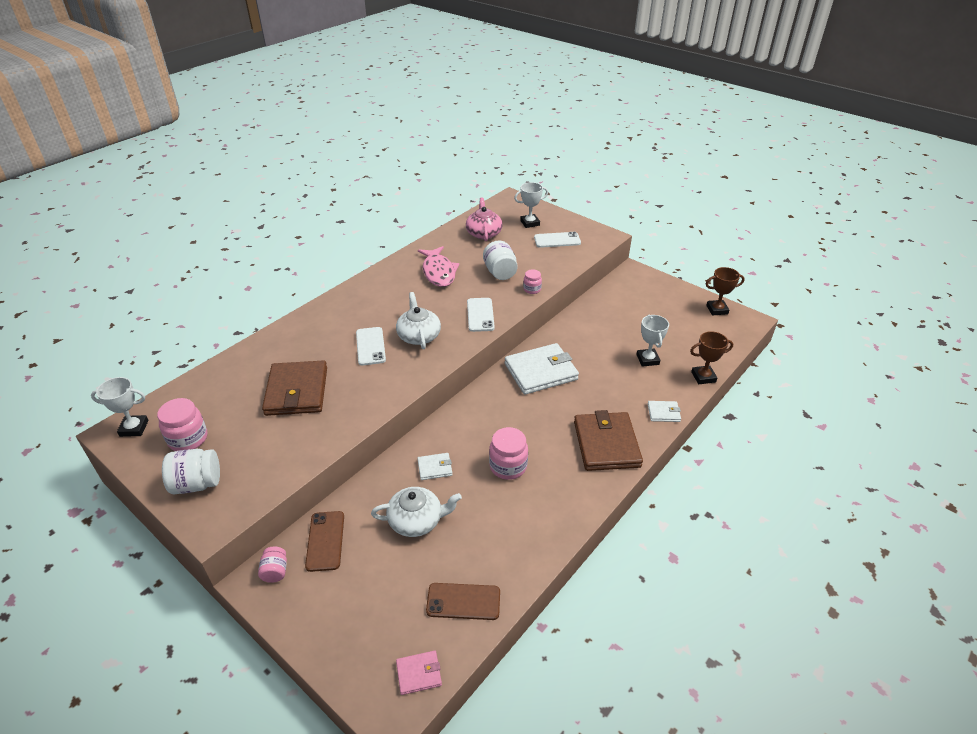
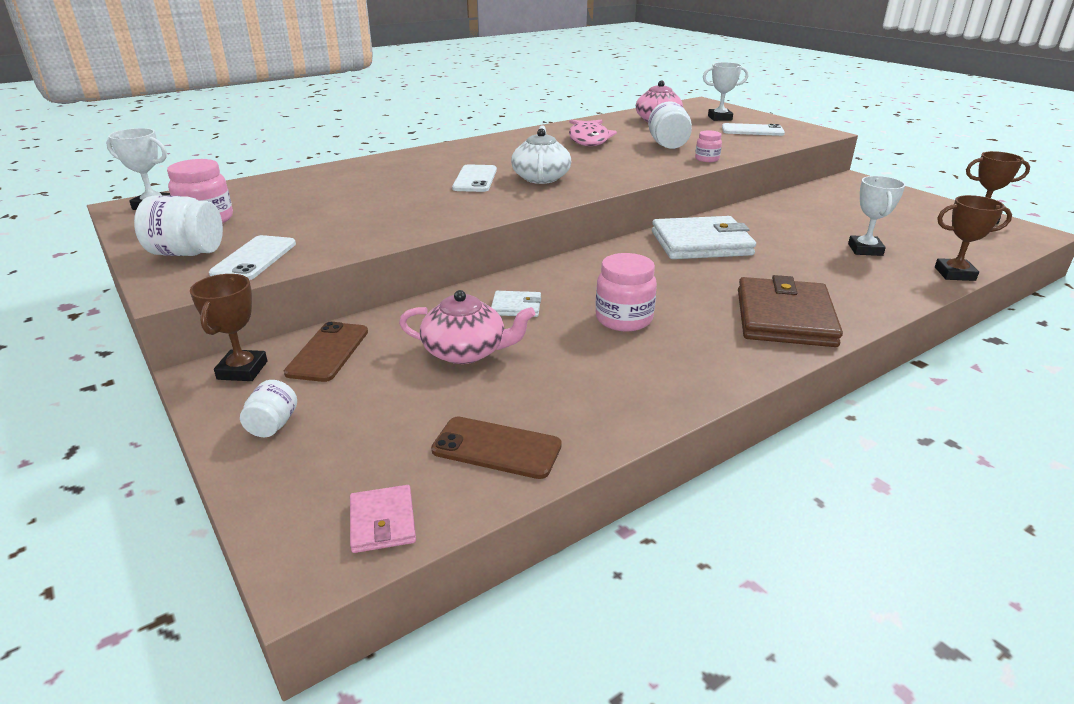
camera: 15 degrees right, 10 degrees down
(275, 571) = (242, 370): pink jar -> brown trophy
(297, 391) = (362, 200): brown wallet -> none
(320, 615) = (273, 425): none -> white jar
(416, 520) = (466, 352): white teapot -> pink teapot
(419, 673) = (382, 522): pink wallet -> pink wallet turned 75 degrees clockwise
(480, 315) = (629, 170): white phone -> white phone (254, 258)
(663, 413) = (884, 299): white wallet -> none

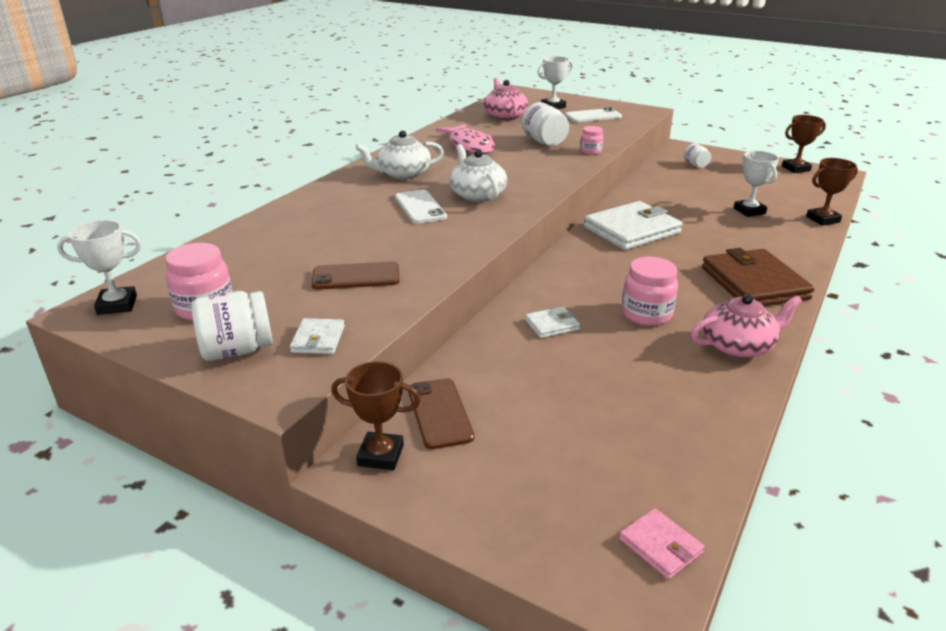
camera: 25 degrees left, 0 degrees up
(242, 370) = (381, 455): brown trophy -> brown trophy turned 60 degrees counterclockwise
(254, 258) = (318, 339): white phone -> white wallet
(273, 425) = (474, 497): white jar -> white jar (695, 165)
(466, 352) = (558, 378): pink teapot -> pink teapot (738, 346)
(496, 152) = (402, 174): none -> white teapot
(496, 448) = (674, 454): brown phone -> brown phone (356, 277)

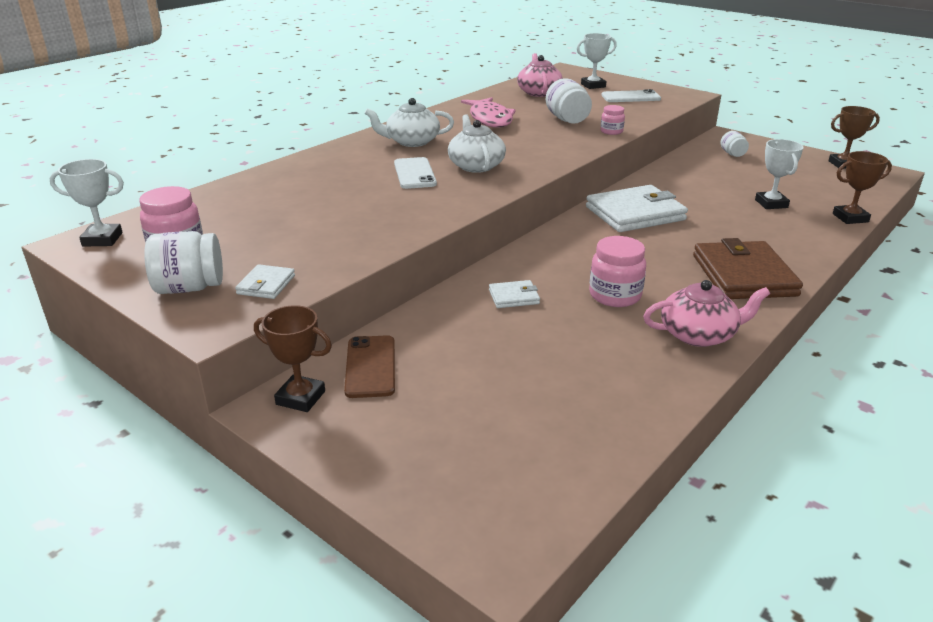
camera: 10 degrees right, 0 degrees up
(356, 277) = (325, 232): brown phone -> none
(660, 546) = (534, 511): pink wallet -> none

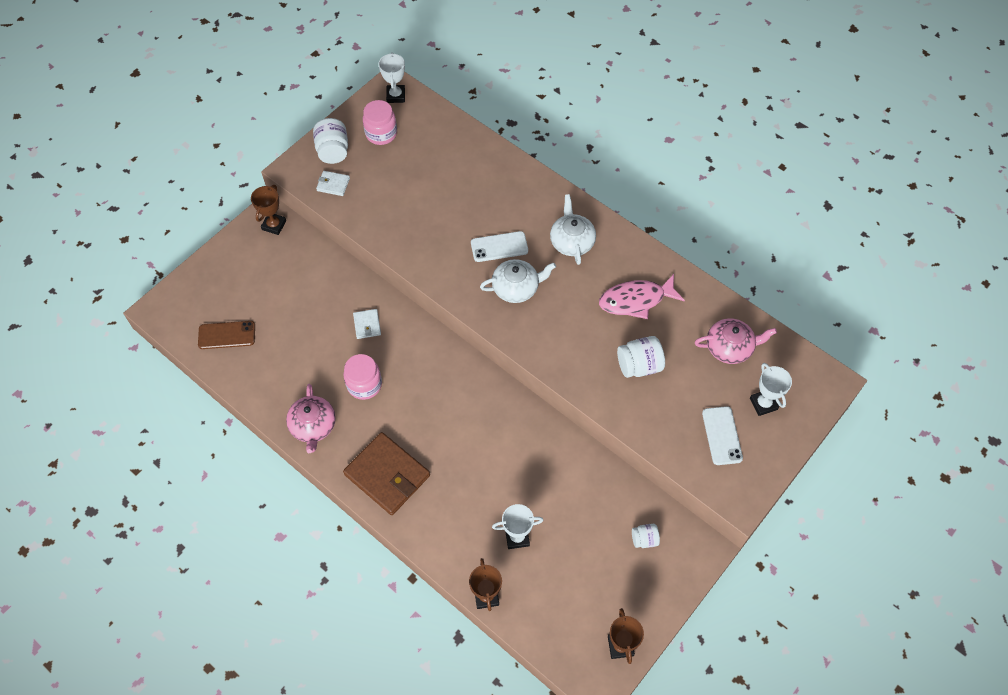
camera: 90 degrees right, 30 degrees up
(370, 367) = (298, 253): brown phone -> brown phone (227, 335)
(611, 131) = (605, 400): pink jar -> none
(635, 213) = (496, 420): white wallet -> none
(743, 275) = (387, 475): brown wallet -> brown wallet turned 45 degrees clockwise

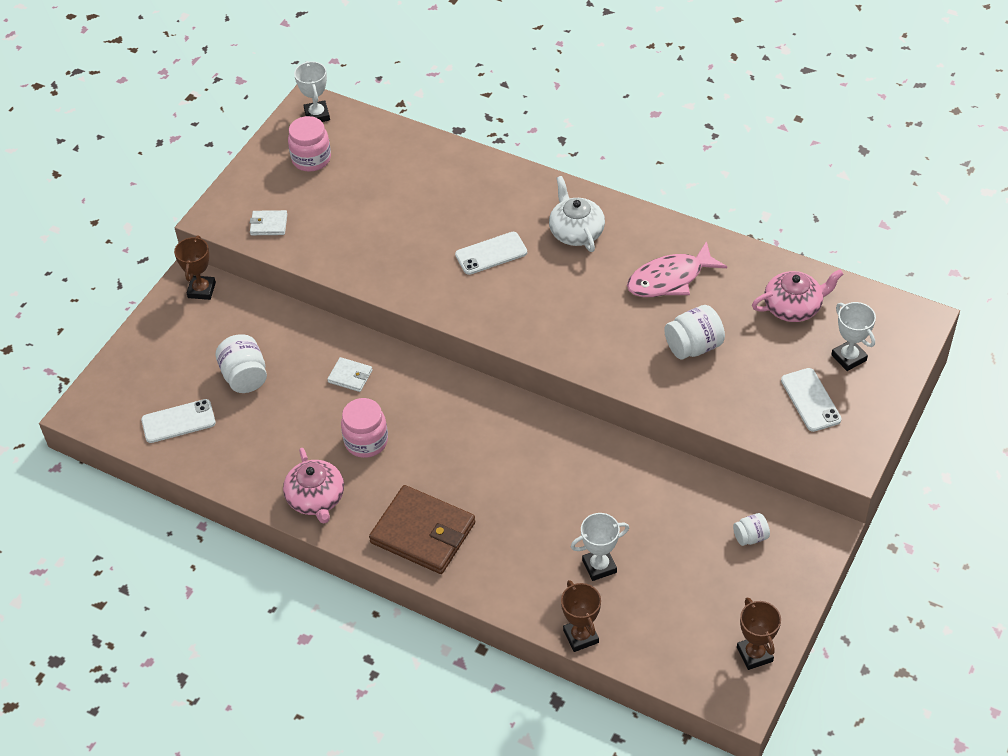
camera: 10 degrees left, 10 degrees down
(227, 335) = (178, 421): brown phone -> white phone
(333, 151) = (257, 188): white jar -> white jar (245, 376)
(367, 325) = (350, 376): white wallet -> white wallet turned 45 degrees counterclockwise
(516, 288) = (524, 293): white teapot -> none

